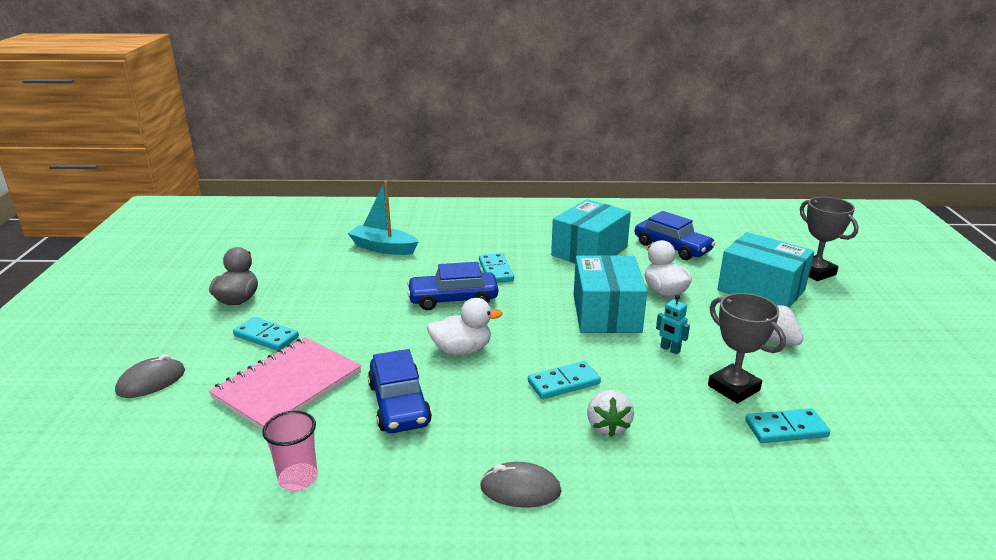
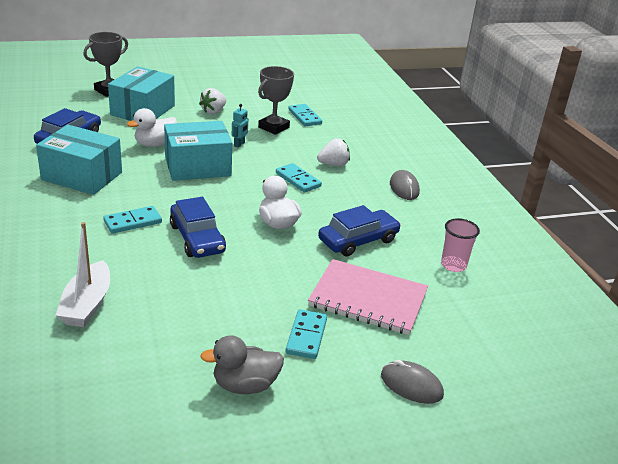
camera: 110 degrees left, 5 degrees up
(383, 248) = (87, 304): turquoise boat -> white boat

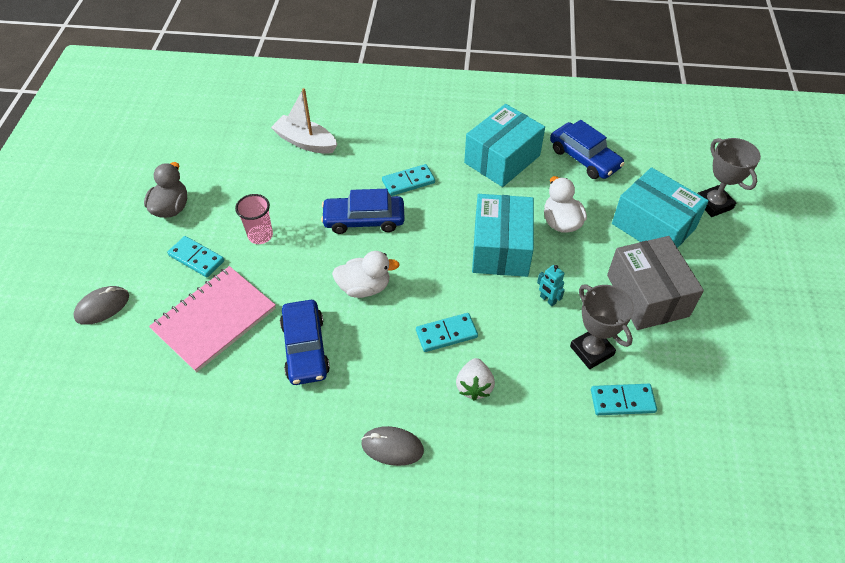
camera: 115 degrees right, 20 degrees up
(132, 222) = (408, 182): turquoise domino -> turquoise domino turned 75 degrees clockwise
(213, 111) = (647, 295): white strawberry -> grey box
(453, 265) = (221, 422): pink cup -> pink cup (260, 235)

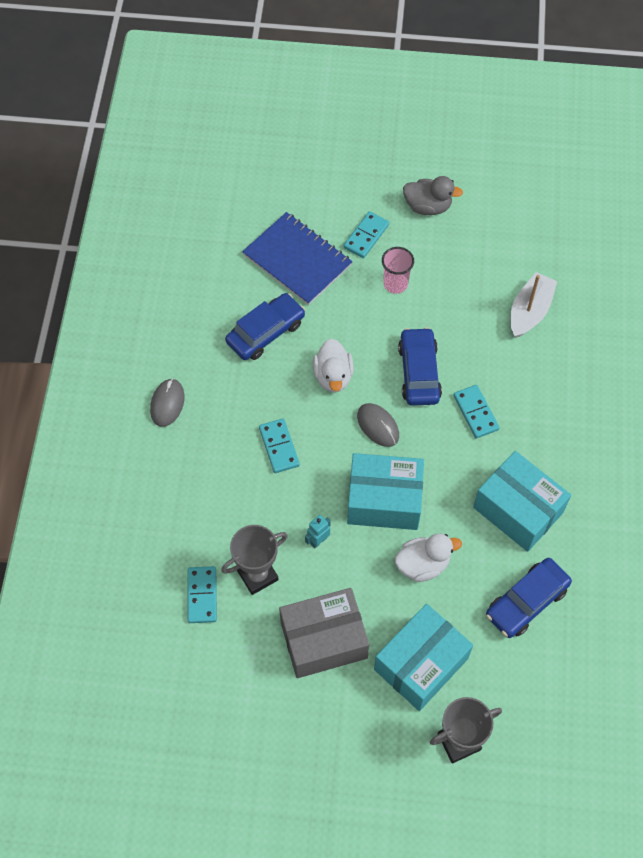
camera: 90 degrees right, 10 degrees up
(102, 307) = (311, 176): grey mouse -> grey mouse (378, 426)
(214, 319) = (297, 260): pink notebook -> blue notebook
(305, 348) = (266, 332): blue car -> blue car turned 150 degrees clockwise
(474, 386) = (222, 469): white strawberry -> none

